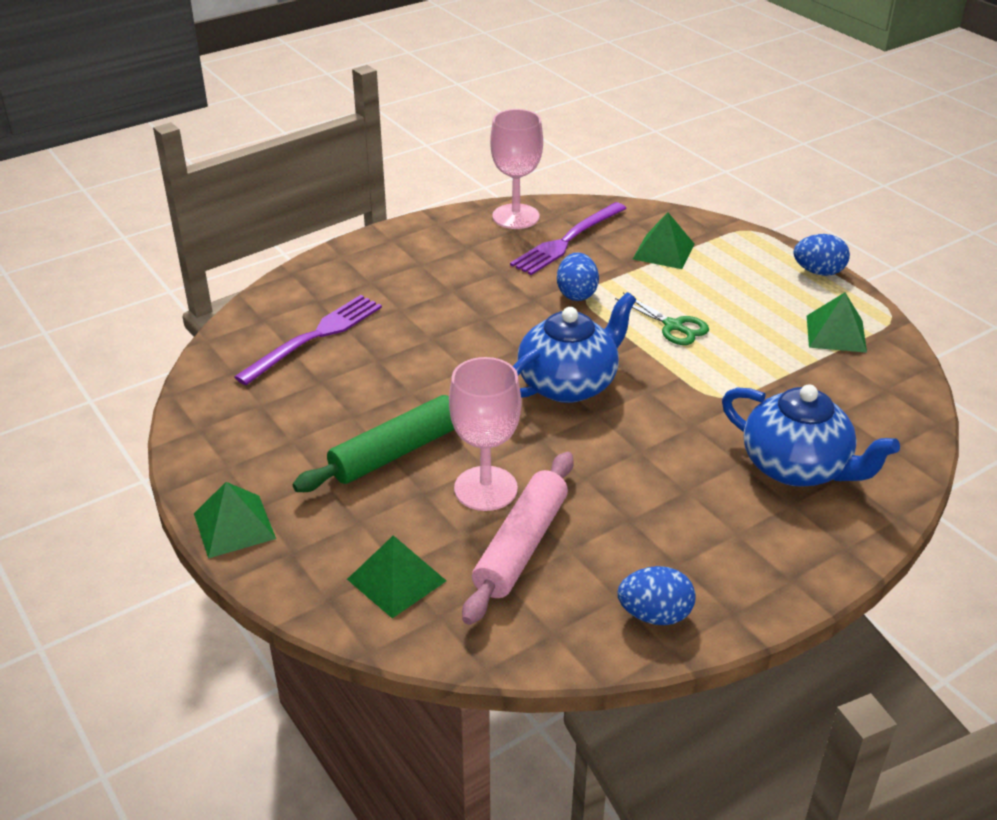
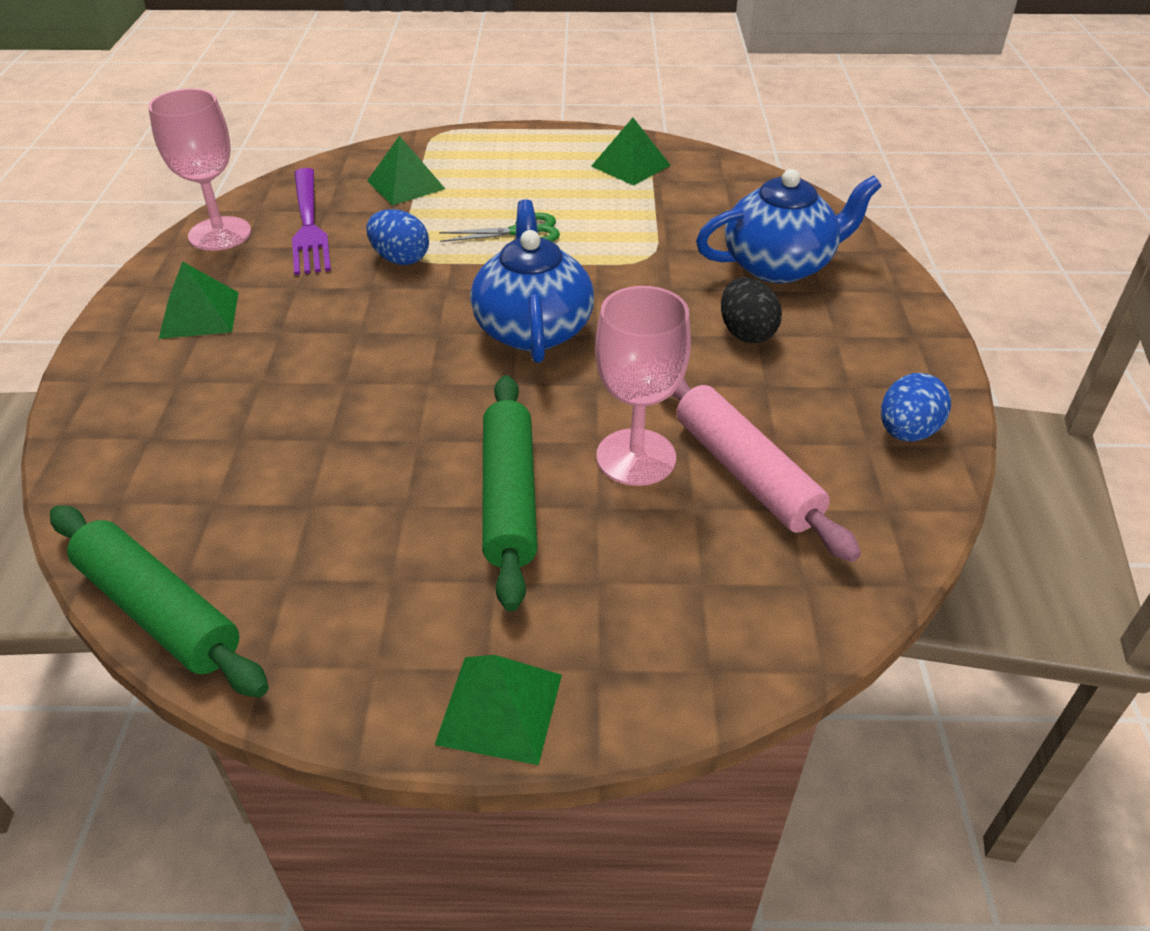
camera: 55 degrees left, 5 degrees up
(204, 375) = (158, 611): none -> green rolling pin
(314, 337) = (219, 472): purple fork -> none
(396, 580) = (722, 593): green pyramid -> green pyramid (199, 314)
(683, 484) = (746, 333): none -> black egg
(818, 272) = (541, 133): blue egg -> none

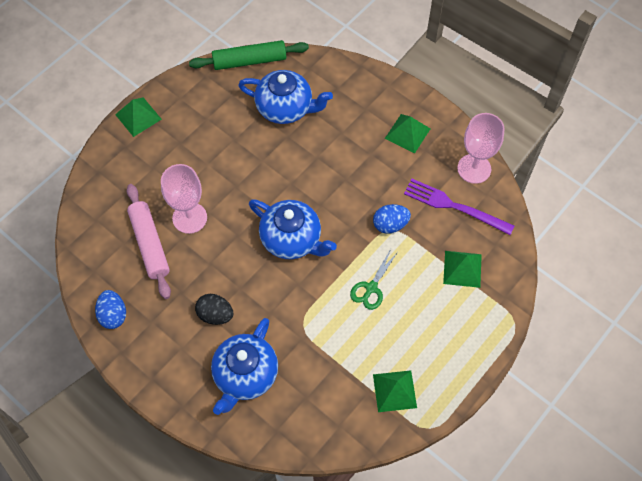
camera: 130 degrees right, 20 degrees up
(260, 478) = (285, 108): none -> blue teapot
(510, 497) = (208, 169): green rolling pin -> none
(745, 473) = (150, 244): pink rolling pin -> pink rolling pin turned 60 degrees clockwise

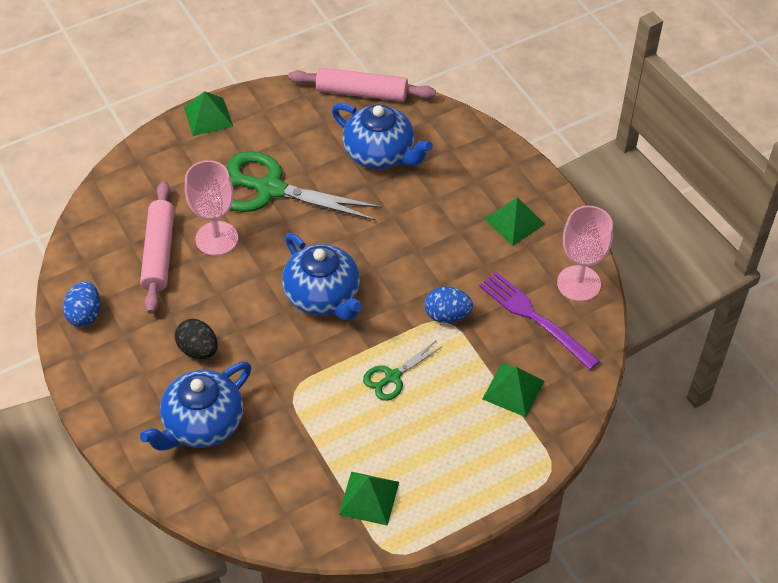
camera: 20 degrees right, 10 degrees down
(213, 163) = (270, 189): none -> green scissors
(249, 61) = (362, 92): green rolling pin -> pink rolling pin

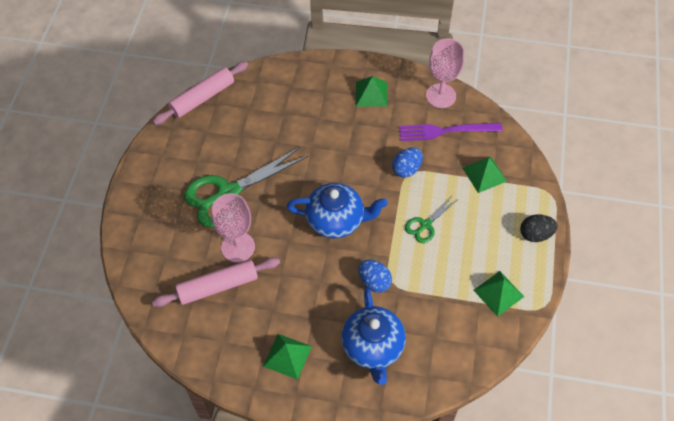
camera: 50 degrees left, 5 degrees up
(85, 314) = (226, 361): blue egg -> blue egg (374, 282)
(159, 253) = (218, 286): pink rolling pin -> pink rolling pin turned 60 degrees counterclockwise
(198, 349) = (314, 313): black egg -> black egg (535, 234)
(208, 117) = (134, 188): green pyramid -> green pyramid (287, 356)
(380, 154) = (259, 121): blue teapot -> none
(392, 377) = (425, 225): green scissors -> green scissors turned 45 degrees clockwise

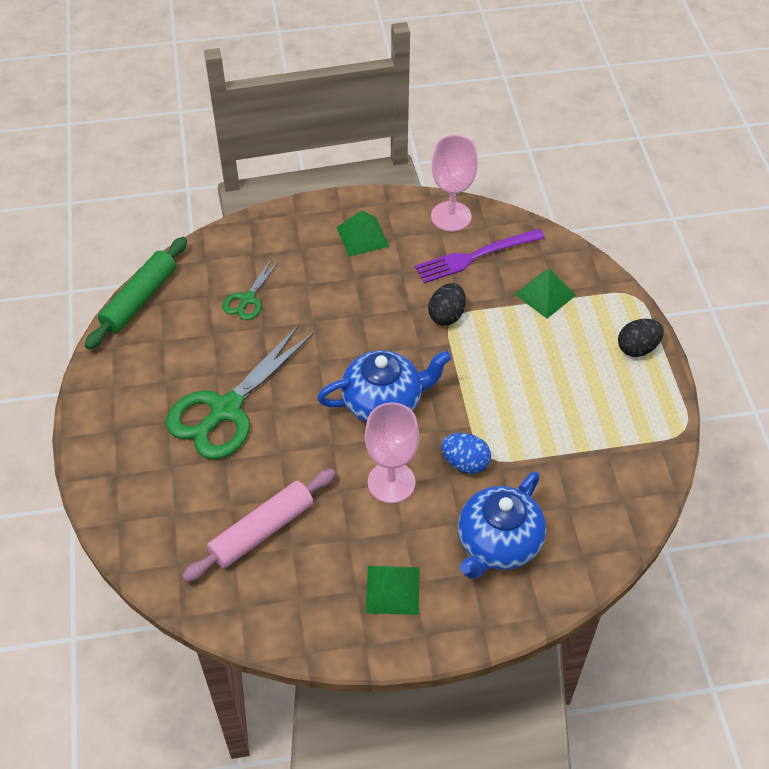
camera: 20 degrees left, 5 degrees down
(202, 98) = (139, 299): pink rolling pin -> green rolling pin
(238, 247) = (268, 473): pink goblet -> pink goblet (391, 482)
(373, 347) = (498, 543): blue teapot -> blue teapot turned 60 degrees clockwise
(406, 169) = (446, 315): blue egg -> black egg
(425, 225) = (499, 375): green scissors -> green scissors (248, 299)
(498, 293) = (624, 430): green pyramid -> none

